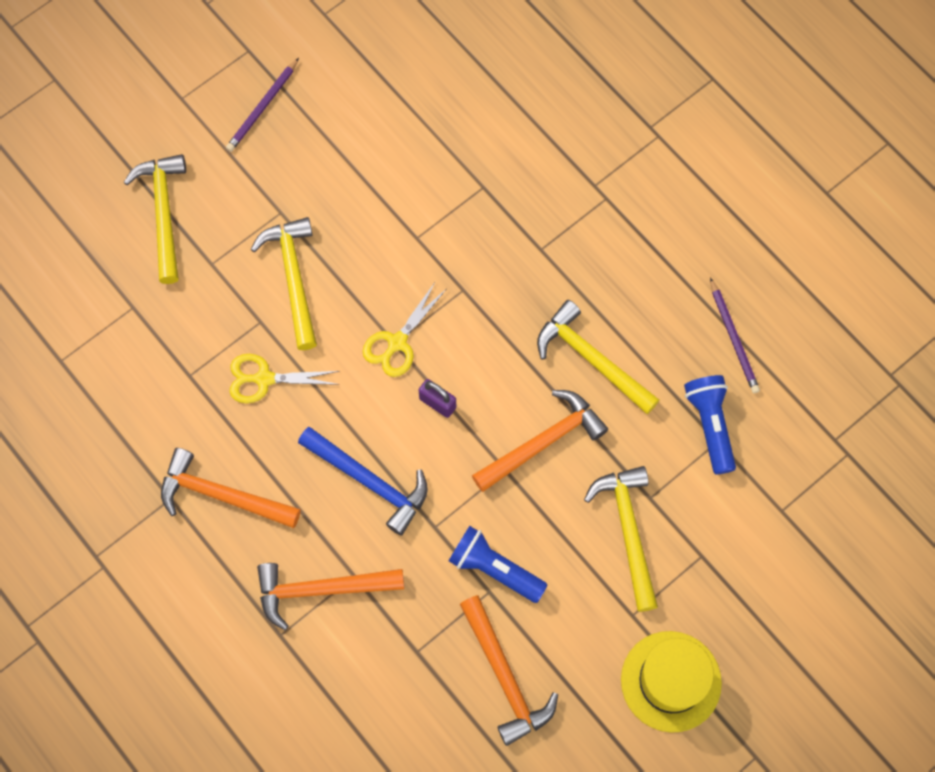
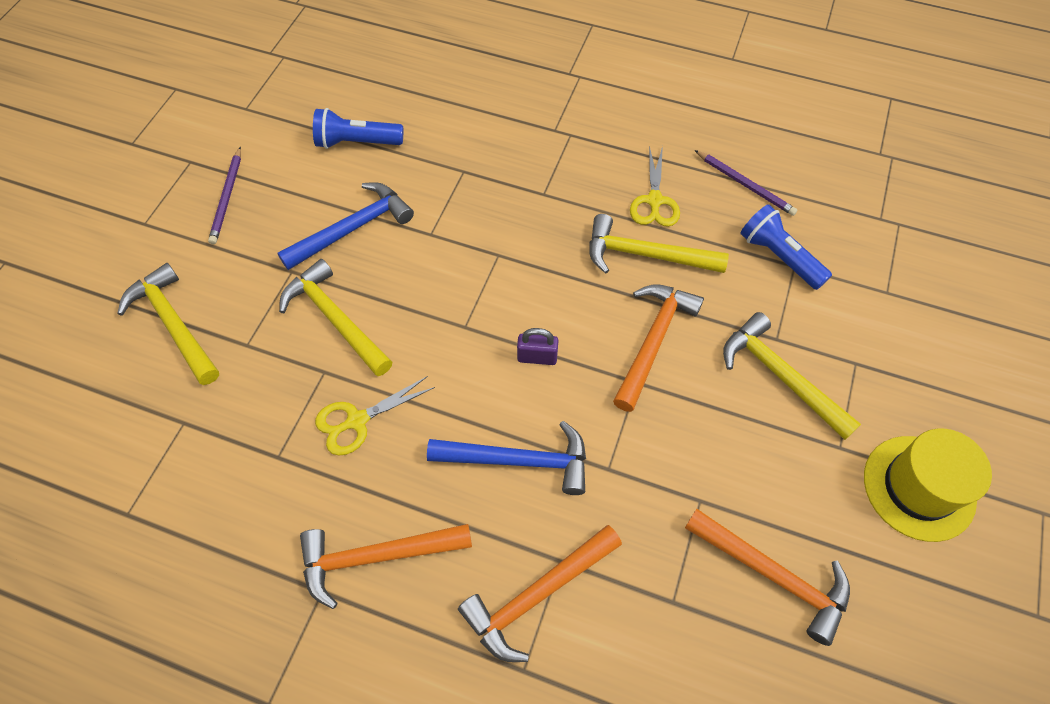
camera: 30 degrees left, 10 degrees down
(353, 197) = (353, 228): none -> blue hammer
(397, 343) = (467, 325): yellow scissors -> yellow scissors (654, 201)
(494, 569) = (690, 476): blue flashlight -> blue flashlight (357, 142)

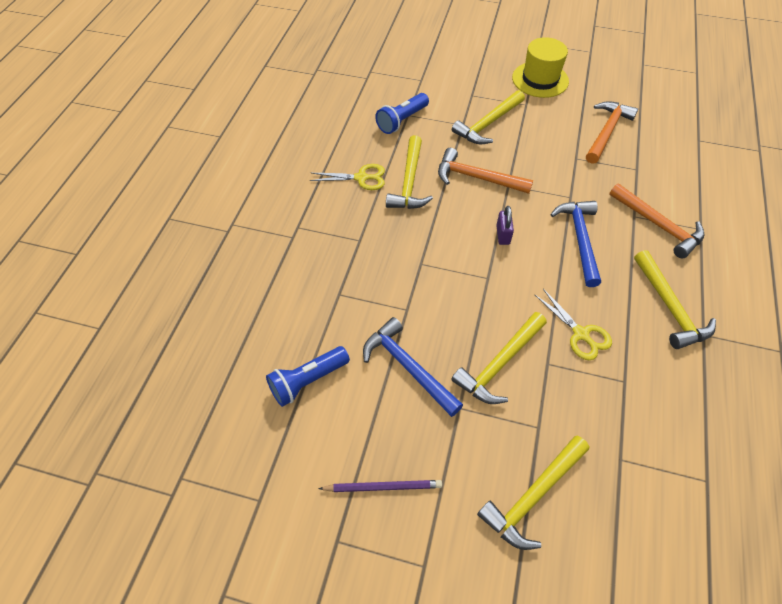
camera: 95 degrees left, 5 degrees down
(357, 142) = (308, 381): blue flashlight -> blue flashlight turned 60 degrees clockwise
(376, 557) = (669, 307): orange hammer -> yellow hammer
(745, 185) = (343, 133): purple pencil -> none

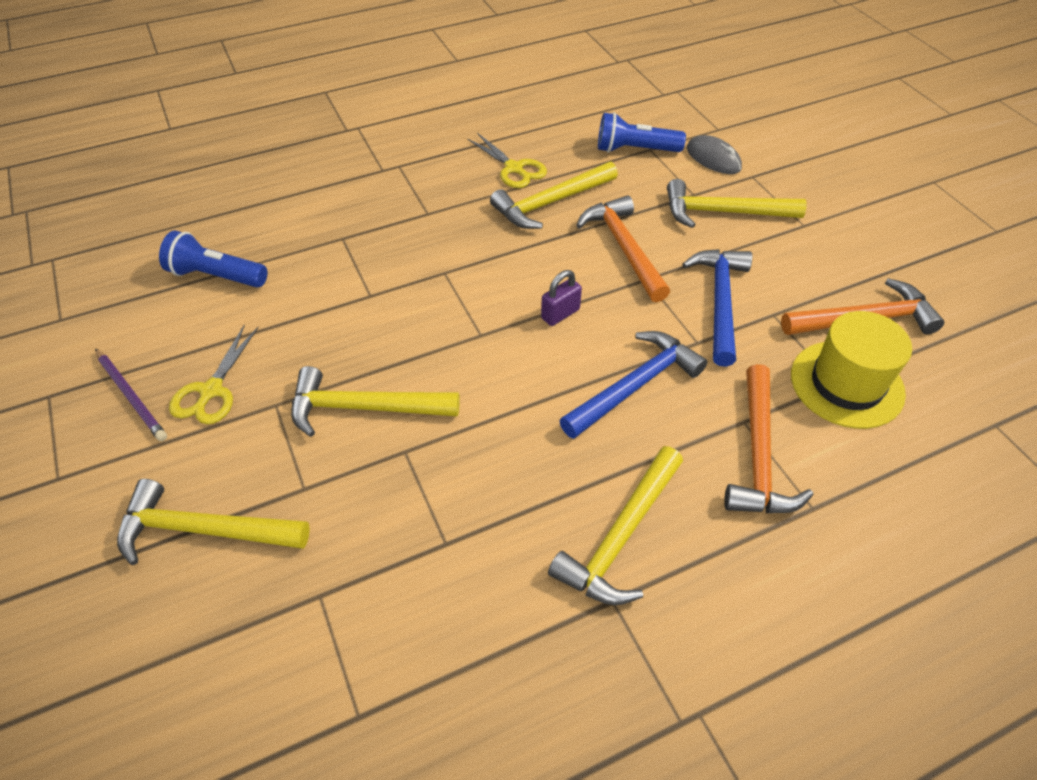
camera: 50 degrees right, 5 degrees down
(408, 367) = (294, 336): blue hammer -> blue hammer (720, 302)
(443, 98) = (713, 158): none -> grey mouse
(540, 79) = (867, 214): yellow hat -> yellow hat (846, 384)
(580, 334) = (479, 461): yellow scissors -> yellow scissors (211, 391)

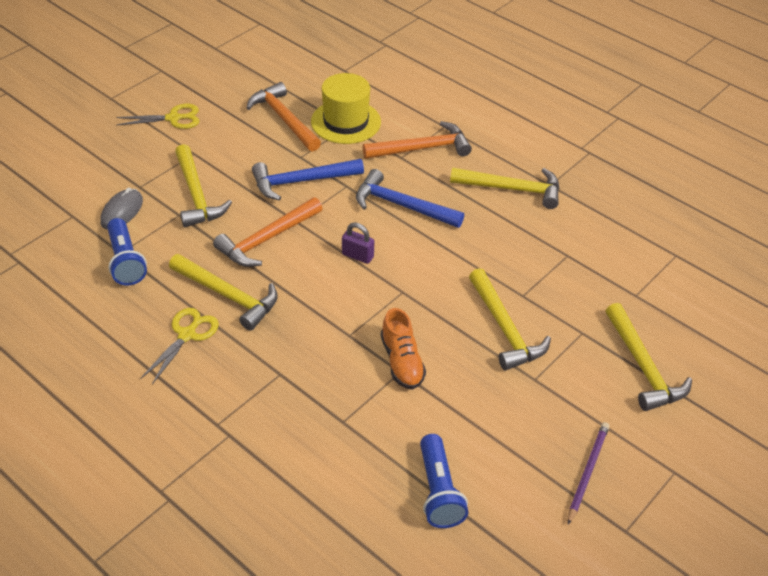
camera: 115 degrees left, 5 degrees down
(211, 391) = (549, 423): yellow scissors -> yellow scissors (173, 118)
(381, 300) = (402, 362): none -> orange shoe

